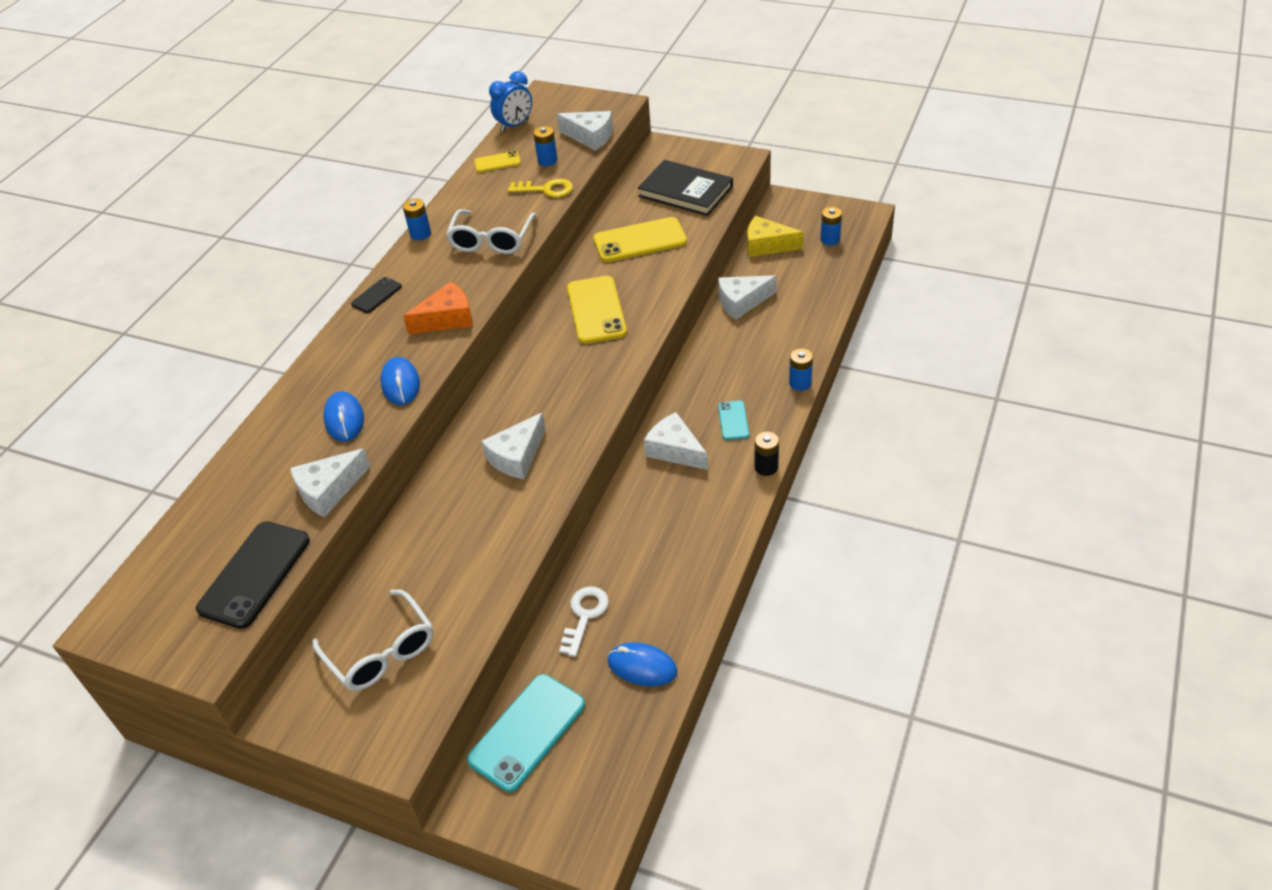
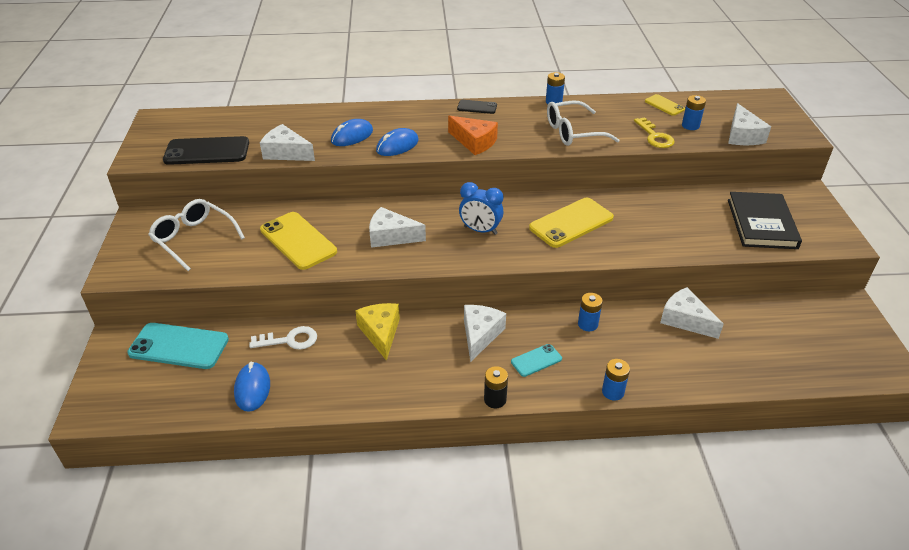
camera: 60 degrees right, 5 degrees down
(381, 652) = (193, 239): white glasses -> white glasses turned 105 degrees clockwise
(515, 125) = (716, 98): blue clock -> blue clock (480, 230)
(640, 240) = (673, 218): yellow phone -> yellow phone (298, 241)
(767, 245) = (775, 313): yellow cheese -> yellow cheese (380, 333)
(830, 239) = (828, 355): blue battery -> blue battery (587, 324)

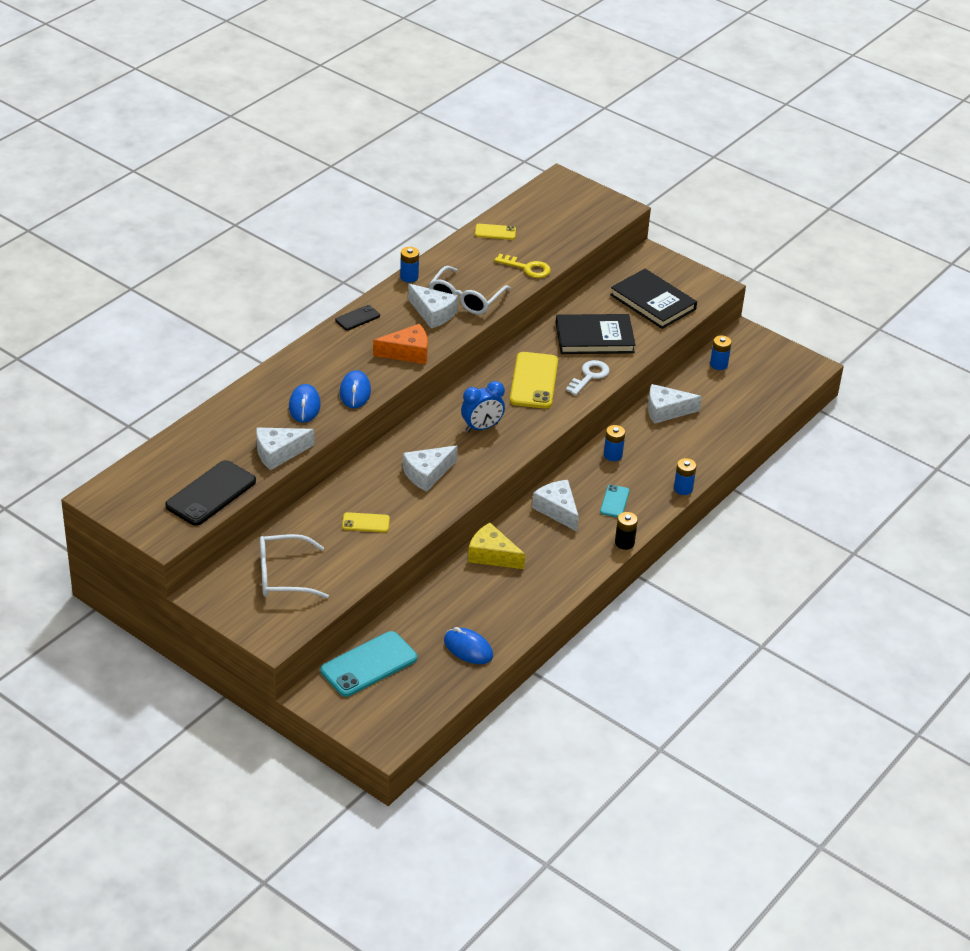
camera: 50 degrees left, 0 degrees up
(290, 340) = (439, 604): white key -> white key (589, 376)
(298, 241) = (366, 523): yellow phone -> yellow phone, size x0.52
(669, 221) = (594, 337): none -> black book
(690, 126) = (538, 242): blue battery -> blue battery (718, 364)
(742, 136) = (584, 231): white cheese -> white cheese (433, 313)

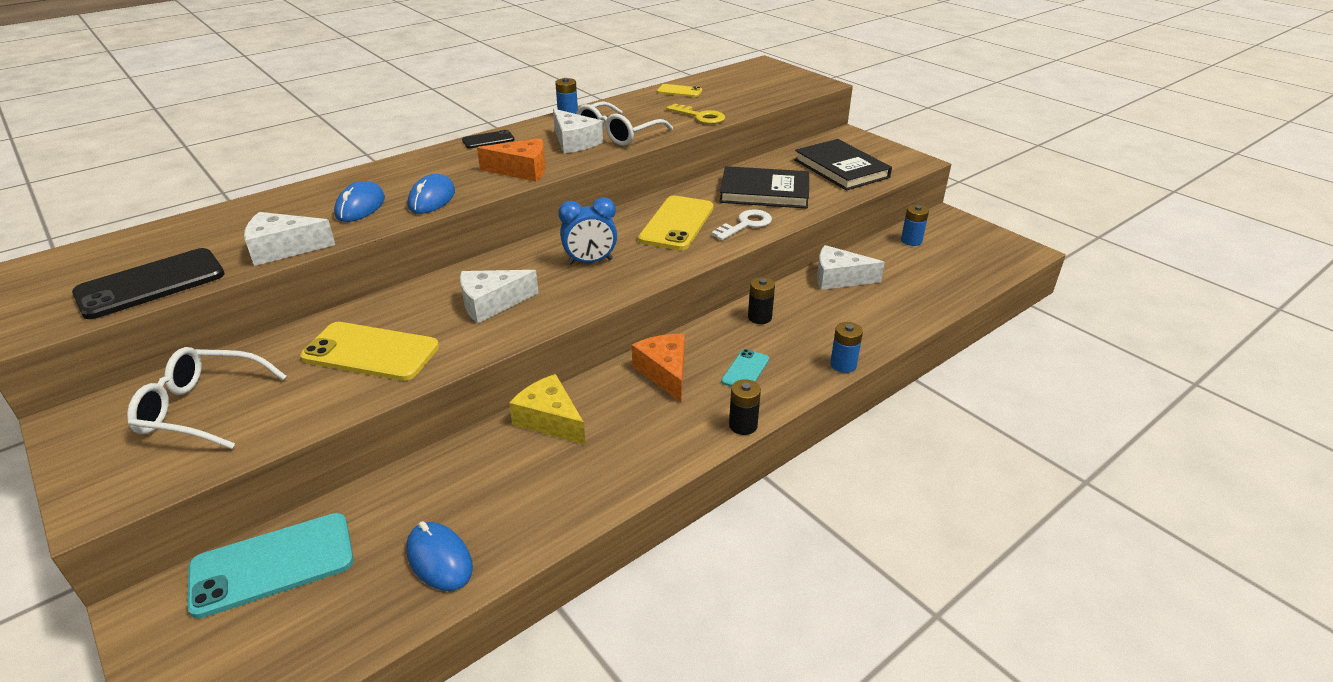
camera: 15 degrees right, 5 degrees down
(366, 523) = (371, 352): yellow phone -> yellow phone, size x1.91
(557, 510) = (664, 372): white cheese -> orange cheese
(613, 455) = (759, 317): blue battery -> black battery

